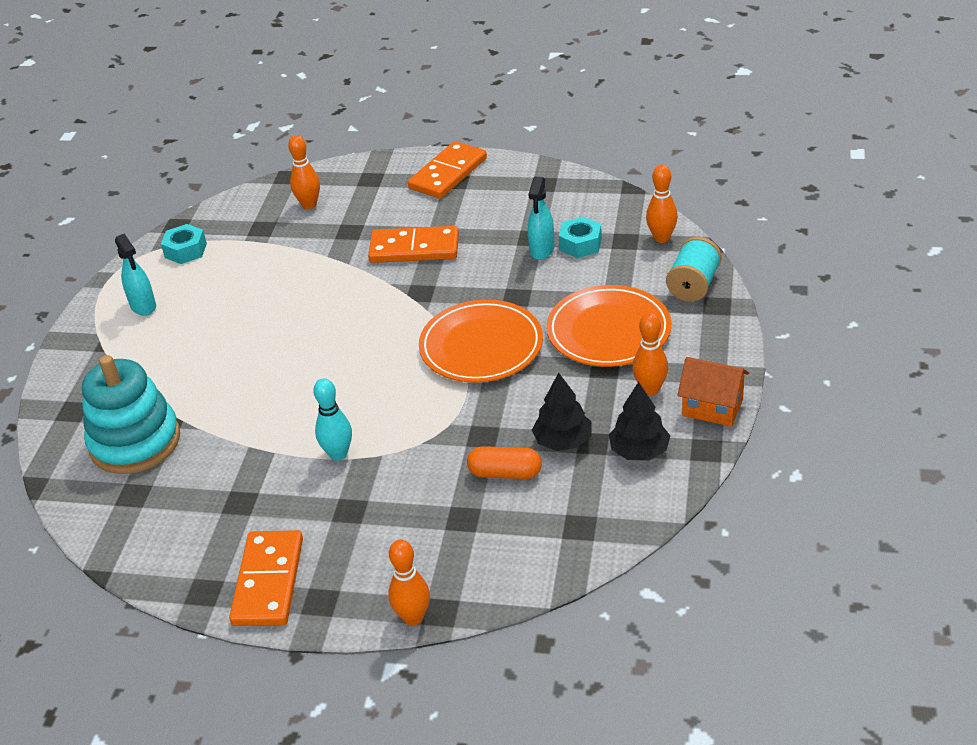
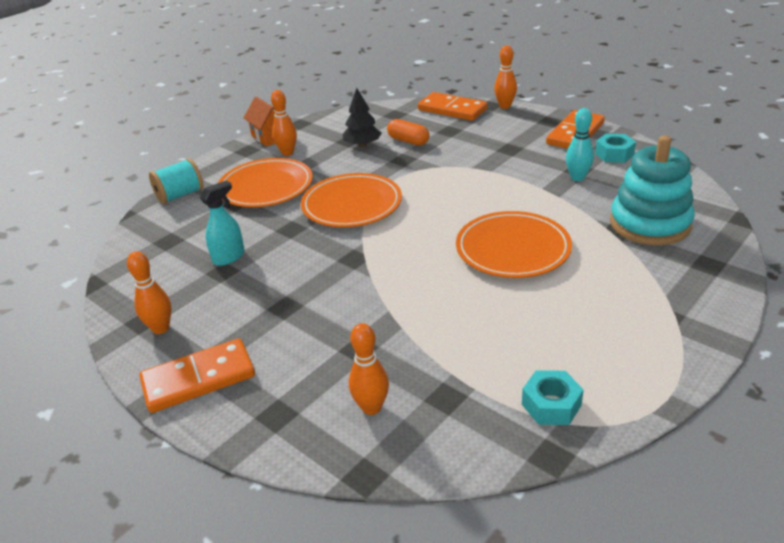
camera: 150 degrees left, 5 degrees down
(143, 306) = (621, 346): turquoise spray bottle -> none
(270, 358) = (512, 249): none -> orange plate
(338, 454) = (499, 175): turquoise bowling pin -> turquoise bowling pin (577, 178)
(414, 249) = (319, 300): orange domino -> orange domino (452, 109)
(580, 244) = (198, 250): turquoise nut -> turquoise nut (614, 154)
(639, 451) = (330, 131): black tree -> none
(661, 238) = (145, 233): orange bowling pin -> orange bowling pin (161, 328)

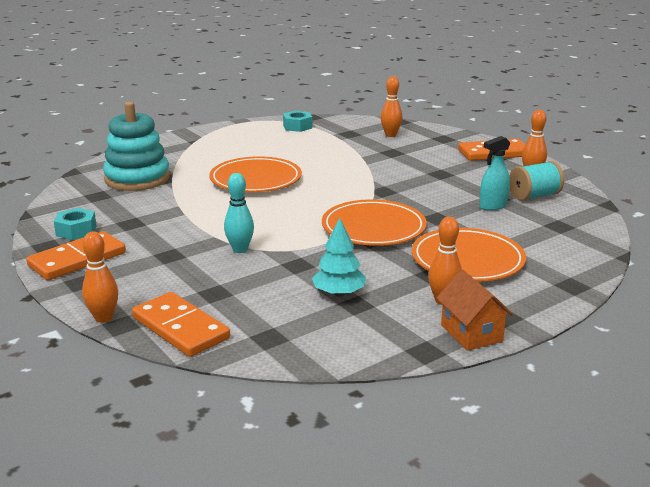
camera: 170 degrees left, 10 degrees down
(180, 195) = (572, 268): turquoise spool -> turquoise spool (534, 196)
(362, 145) = (339, 293): black tree -> turquoise tree
(408, 141) = (277, 287): orange capsule -> none
(577, 178) = (142, 216): turquoise bowling pin -> turquoise bowling pin (240, 249)

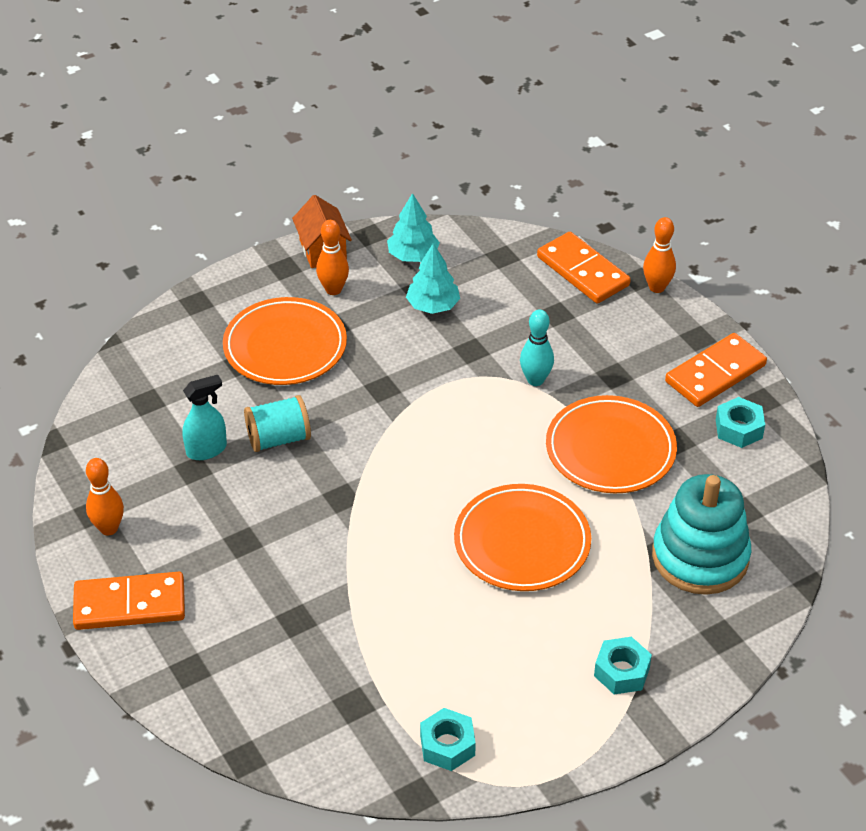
camera: 175 degrees left, 20 degrees up
(201, 145) = (621, 671): none -> turquoise nut
(369, 333) = (413, 255): none -> turquoise tree
(373, 228) = (374, 411): orange plate -> orange plate (610, 449)
(390, 135) = (280, 692): orange bowling pin -> none
(534, 196) = (138, 470): turquoise spool -> turquoise spool (278, 439)

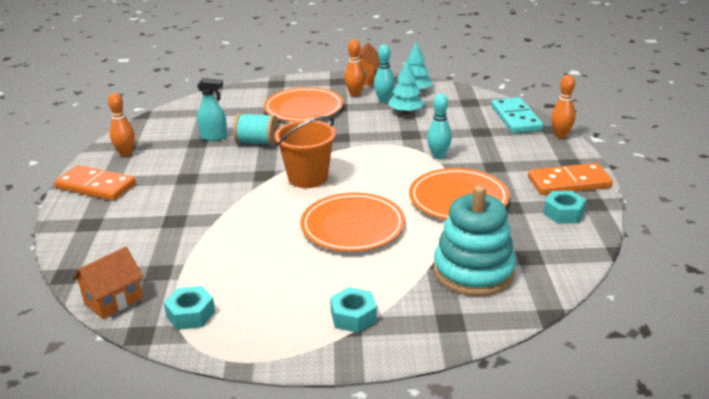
camera: 30 degrees right, 15 degrees down
(340, 766) = (113, 300): none -> orange house
(385, 290) = (384, 100): none -> turquoise bowling pin
(402, 480) = (308, 178): none -> orange bucket
(583, 271) = (516, 118): orange domino -> turquoise domino

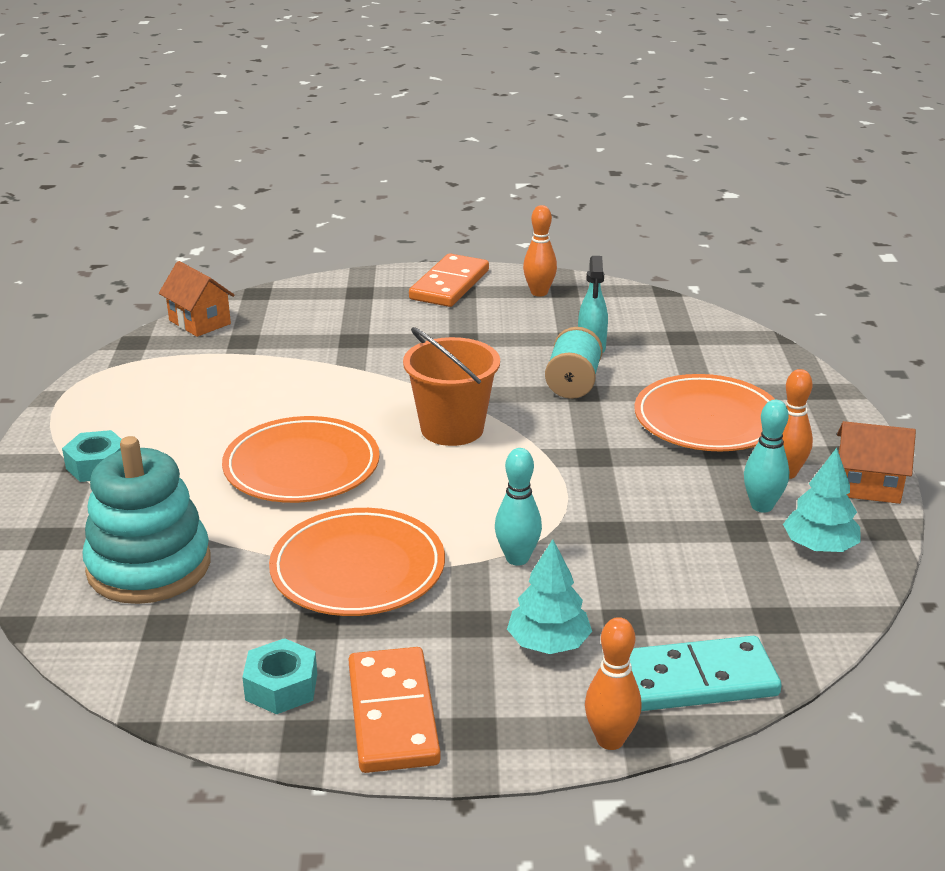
camera: 90 degrees right, 0 degrees up
(190, 314) = (153, 365): turquoise nut -> none
(406, 112) = (709, 530): turquoise tree -> turquoise tree (548, 643)

